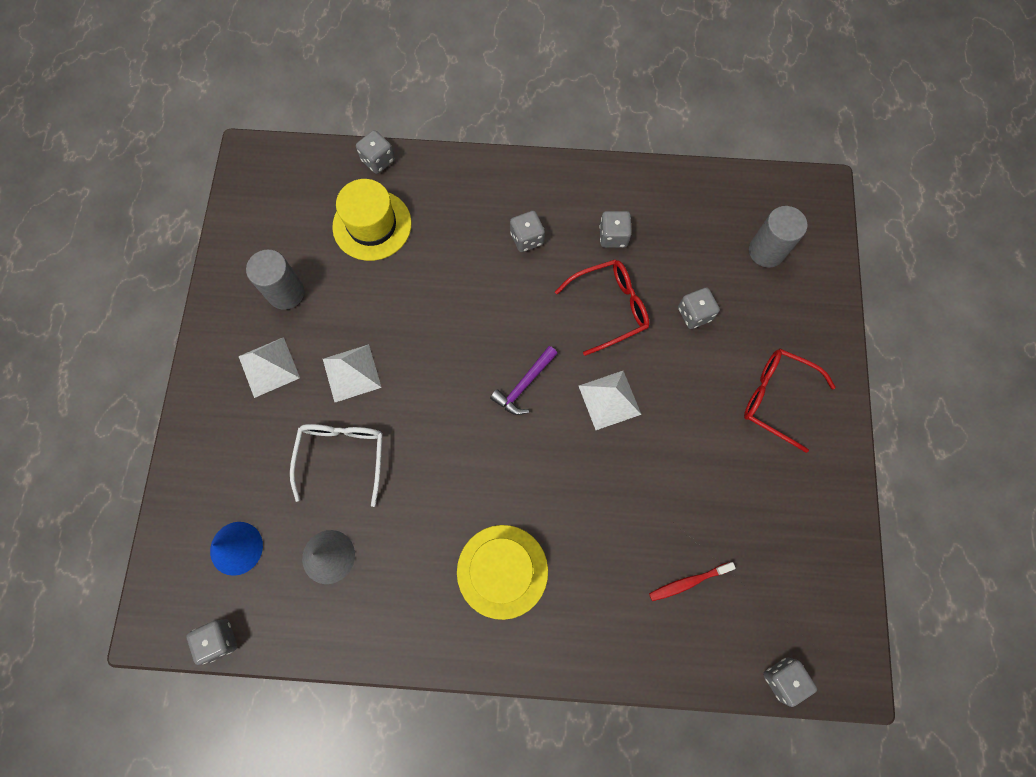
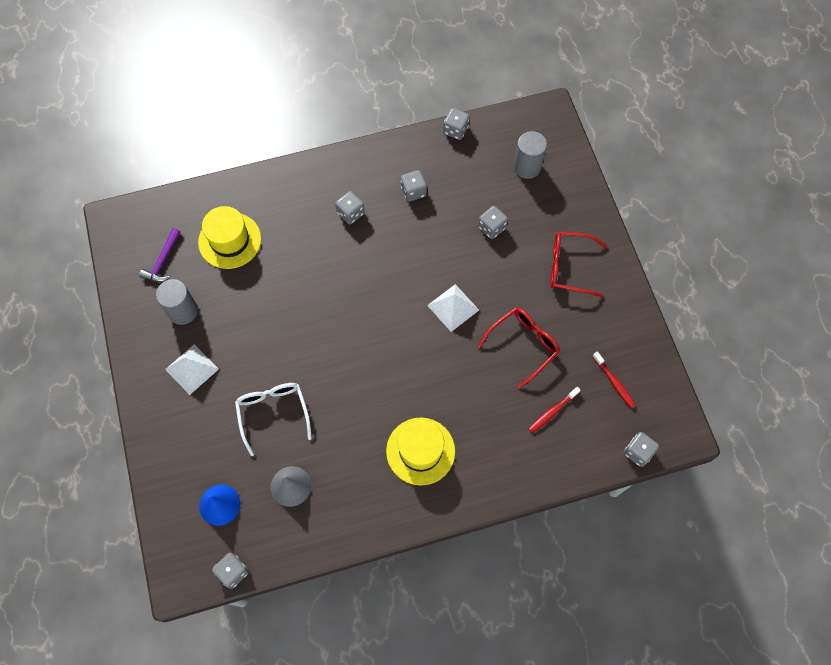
camera: 20 degrees left, 5 degrees down
(352, 373) = (257, 352): white pyramid -> none
(378, 160) = (215, 191): grey dice -> grey dice (455, 130)
(524, 385) = (387, 318): purple hammer -> purple hammer (163, 261)
(609, 308) = (429, 243): red glasses -> red glasses (523, 345)
(783, 572) = (614, 382): none -> red toothbrush

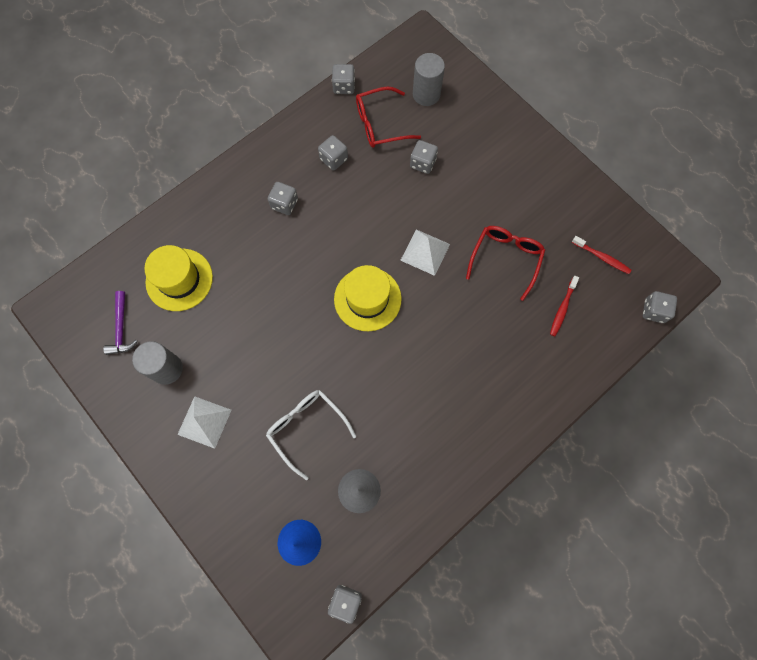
camera: 25 degrees left, 5 degrees up
(420, 451) = (463, 399): yellow hat -> yellow hat (367, 299)
(569, 267) = (510, 170): red glasses -> red glasses (380, 124)

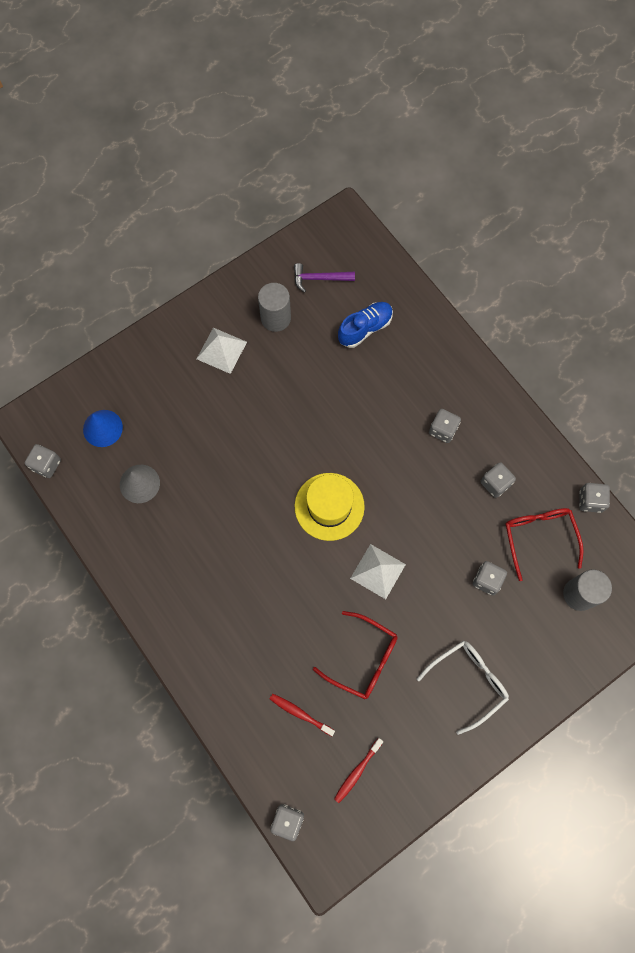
camera: 95 degrees right, 0 degrees up
(179, 279) = (365, 328): yellow hat -> blue shoe
(307, 428) = (204, 440): white glasses -> white glasses (468, 682)

